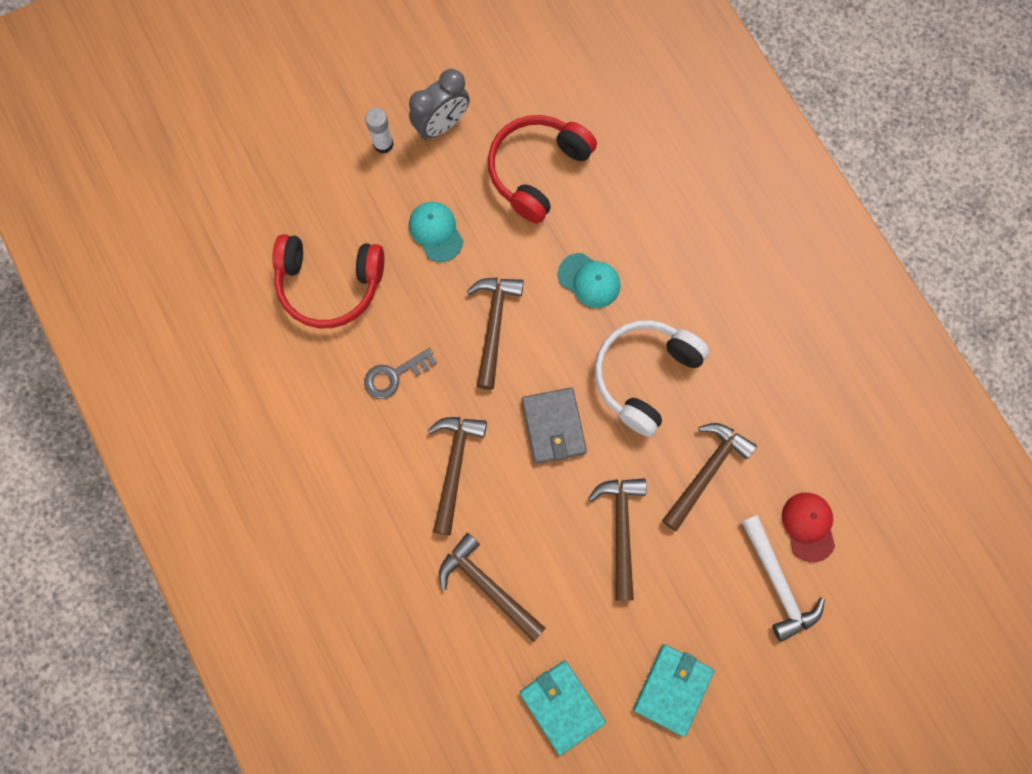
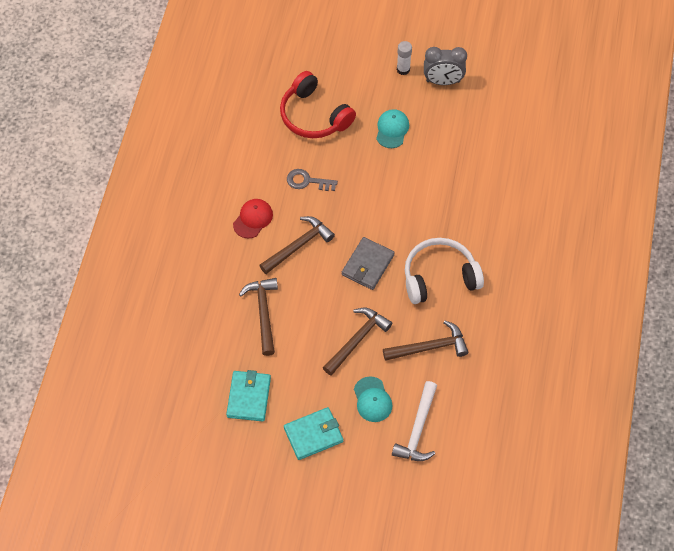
camera: 40 degrees right, 15 degrees down
(494, 325) = (381, 195): brown hammer -> none
(537, 171) = (474, 138): red headphones -> none
(589, 280) = (453, 210): turquoise cap -> turquoise cap (372, 399)
(808, 526) = (461, 415): red cap -> red cap (253, 219)

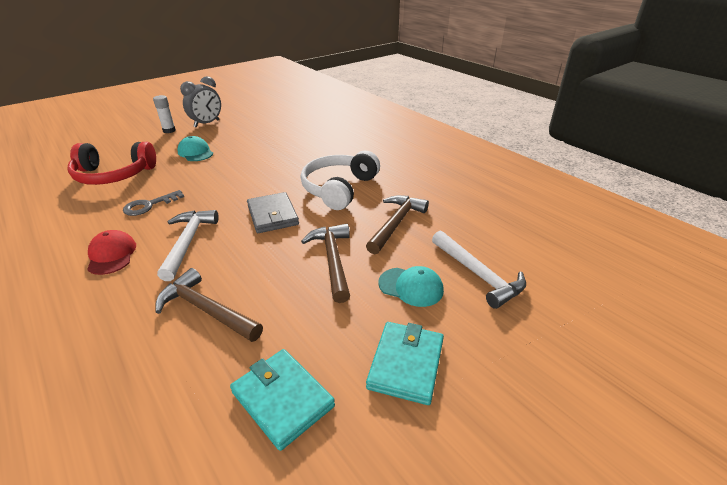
camera: 50 degrees left, 25 degrees down
(298, 245) = (188, 242): brown hammer -> white hammer

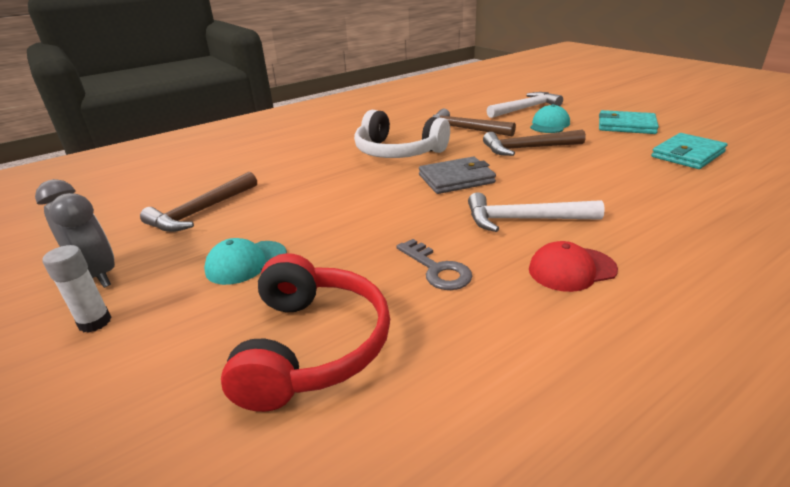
camera: 85 degrees left, 5 degrees down
(206, 310) = (626, 191): brown hammer -> brown hammer (201, 211)

